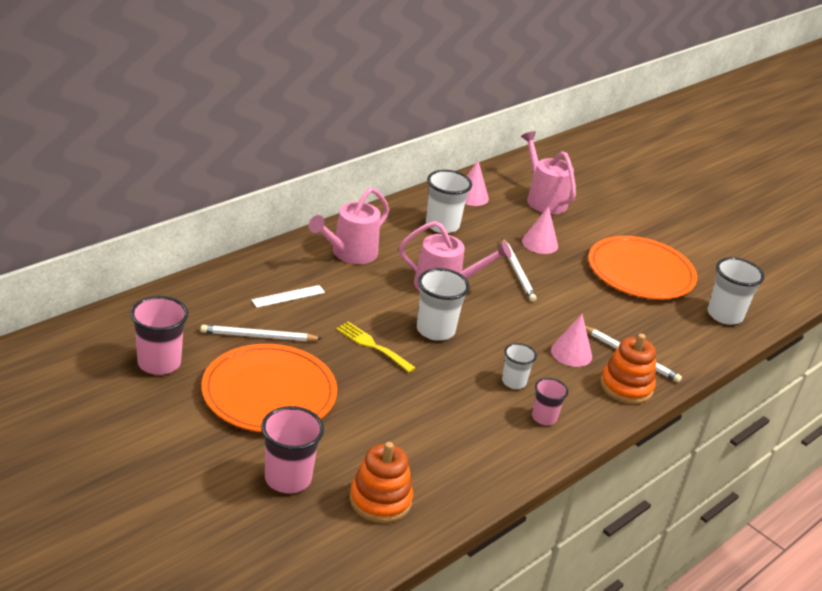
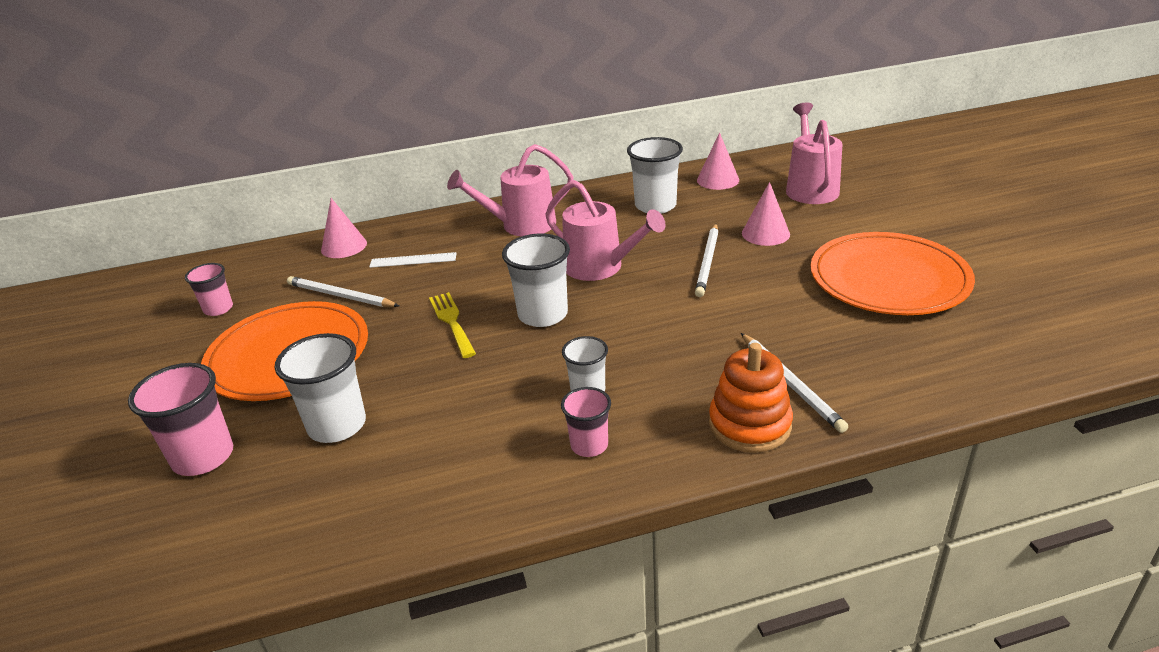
camera: 35 degrees right, 0 degrees up
(159, 363) = (218, 309): pink cup -> pink cup, size x0.61
(380, 500) = (274, 510): orange stacking toy -> none
(571, 353) = (701, 367): pink cone -> pink cone (344, 246)
(724, 315) = (992, 349): white cup -> white cup (337, 425)

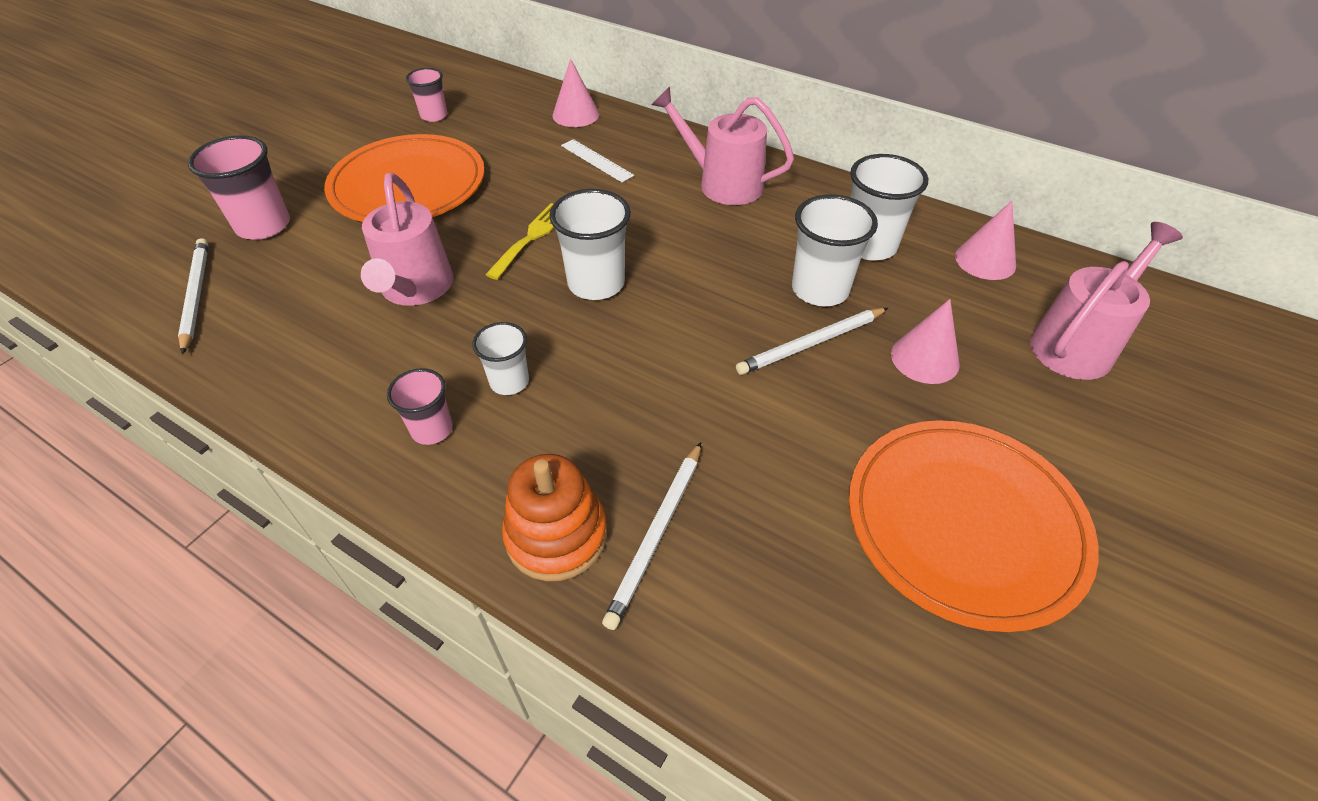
camera: 45 degrees right, 15 degrees up
(337, 425) = (345, 265): white cup -> white cup (820, 289)
(340, 296) = (507, 158): white pencil -> white pencil (196, 295)
(601, 267) = (712, 274): pink watering can -> pink watering can (415, 289)

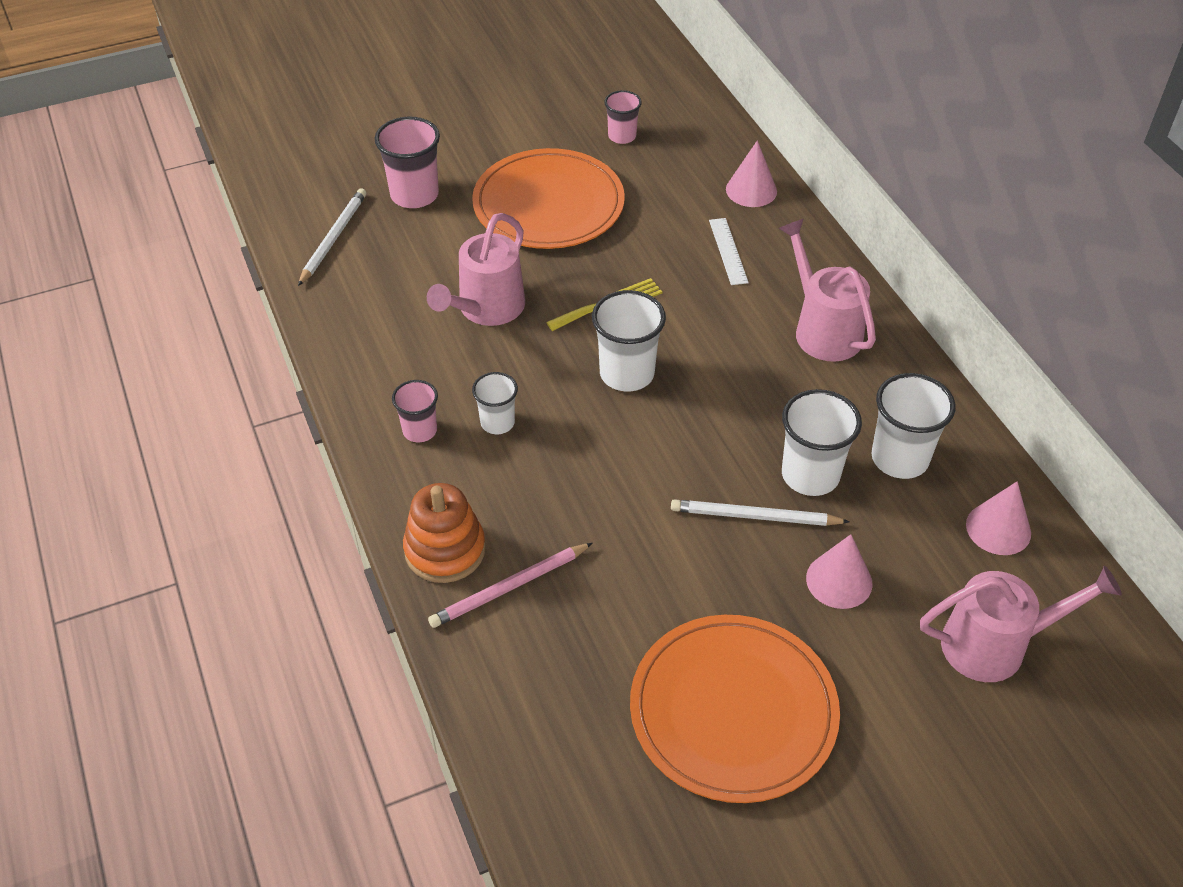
camera: 35 degrees right, 0 degrees up
(657, 534) = (509, 588): white pencil -> pink pencil

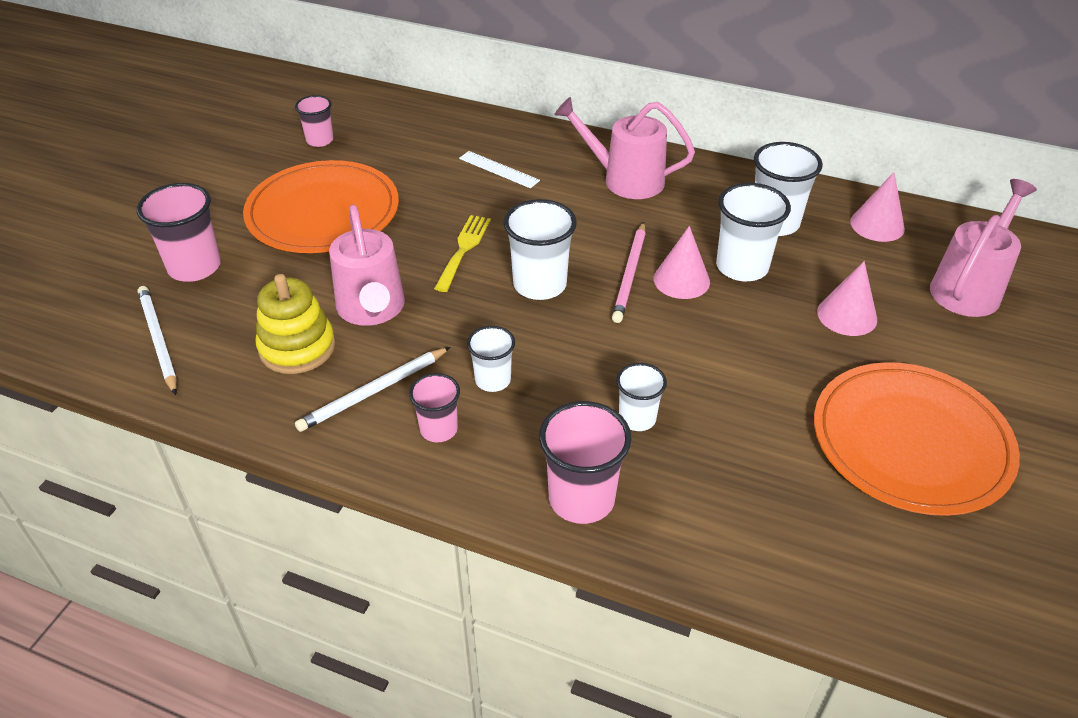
camera: 45 degrees left, 5 degrees down
(406, 304) = (297, 347): none -> yellow stacking toy
(445, 550) = (581, 499): orange stacking toy -> pink cup
(509, 588) = (665, 486): pink pencil -> pink pencil (630, 274)
(556, 527) = (637, 418): none -> white cup
(751, 190) = (462, 126): pink cone -> pink cone (681, 280)
(754, 516) = (748, 315): white pencil -> white pencil (373, 392)

